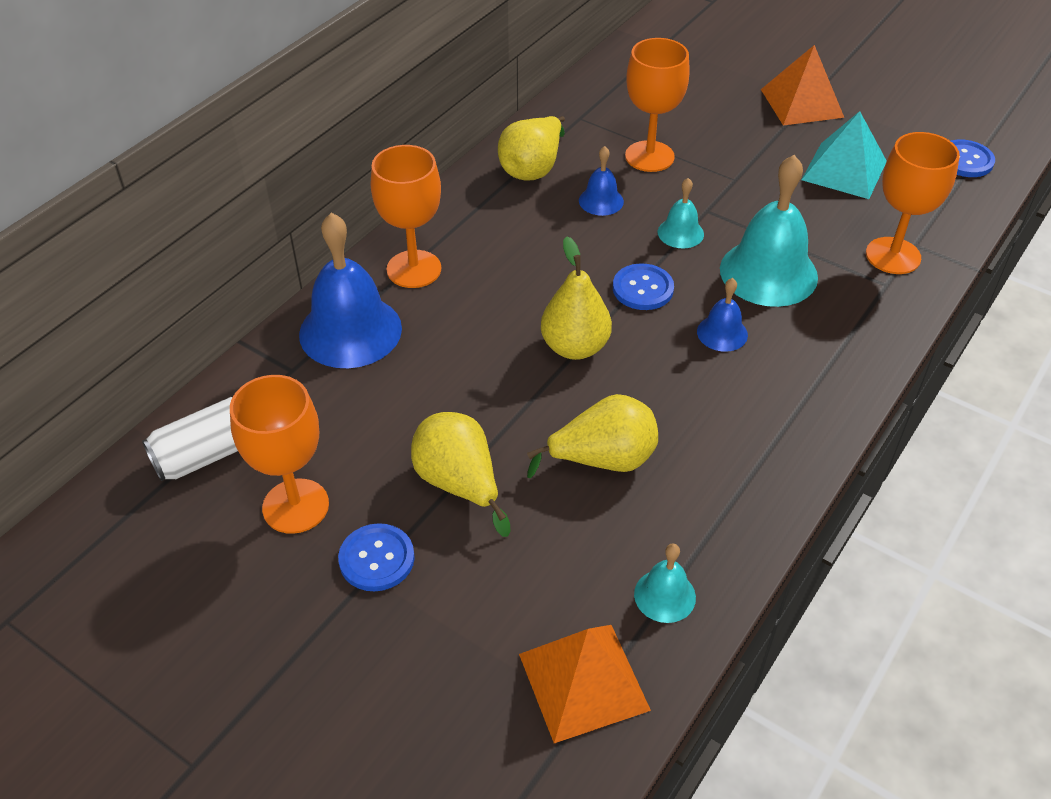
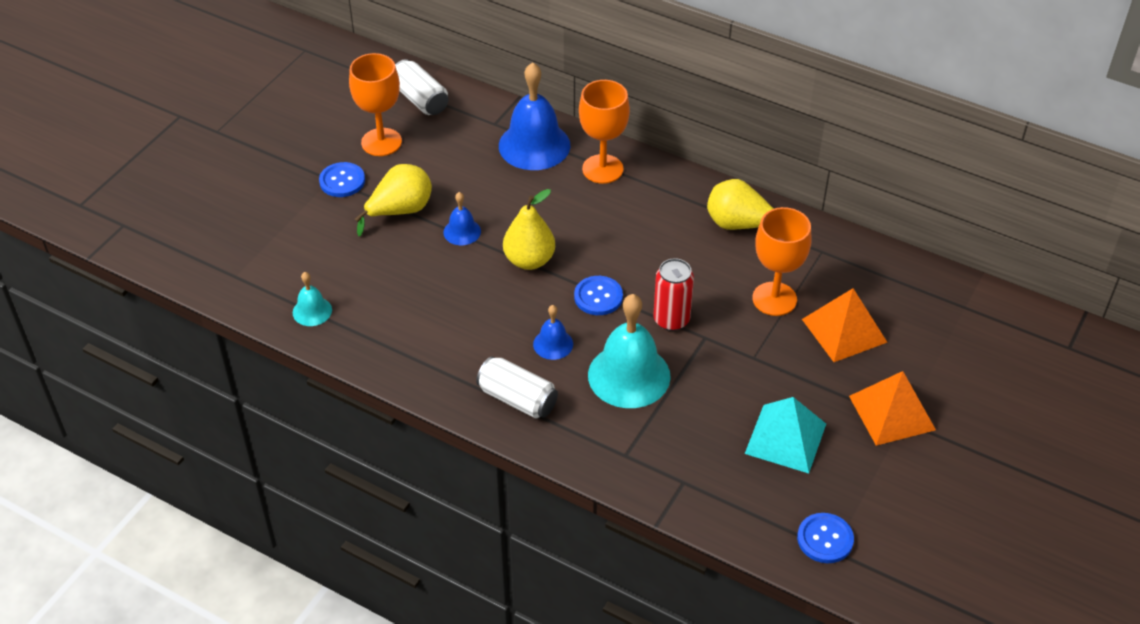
camera: 85 degrees right, 0 degrees up
(584, 681) = (254, 276): orange pyramid -> orange pyramid (844, 330)
(601, 201) = (704, 269): blue bell -> blue bell (462, 231)
(603, 460) = (422, 279): yellow pear -> none
(680, 233) = (671, 320): turquoise bell -> red can
(815, 370) = (517, 399): none -> white can
(893, 256) = (664, 463): orange goblet -> none

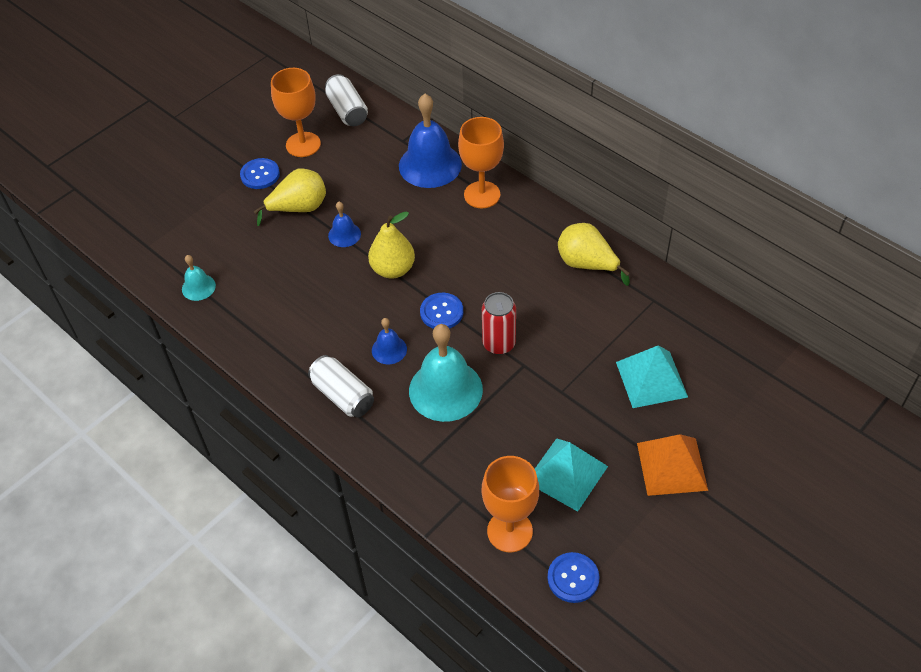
camera: 15 degrees right, 5 degrees up
(774, 299) = (597, 339): orange goblet -> orange goblet (509, 531)
(844, 330) = (651, 379): orange pyramid -> turquoise pyramid

